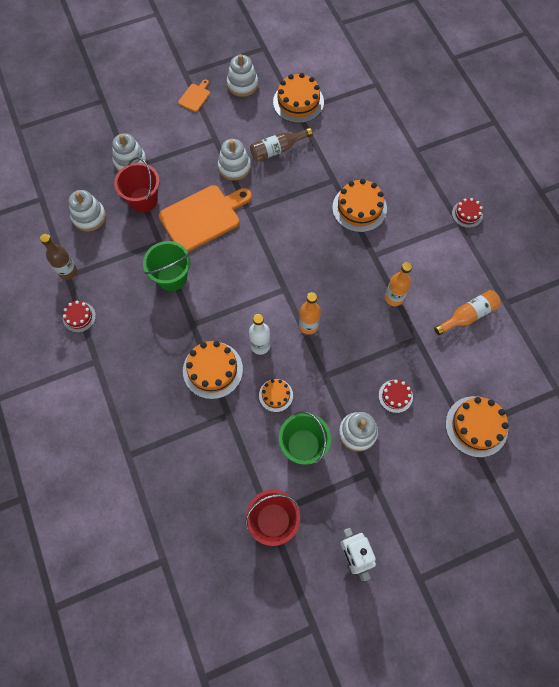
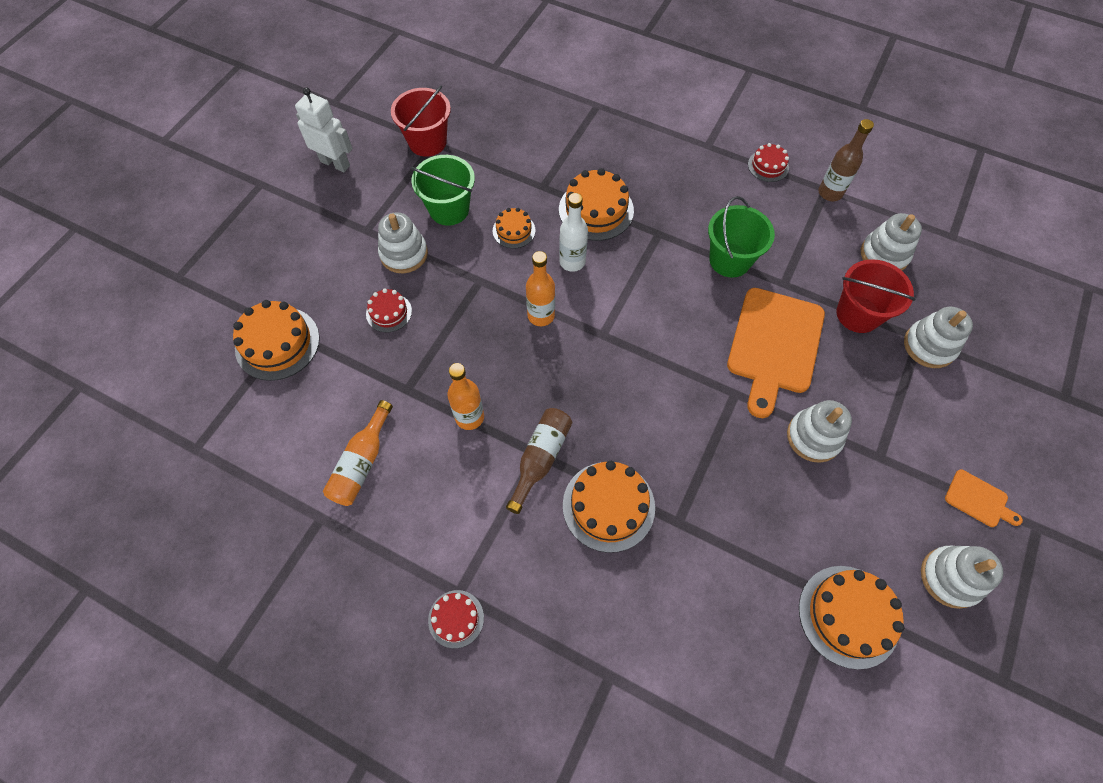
camera: 140 degrees right, 5 degrees down
(195, 97) = (979, 500): orange cutting board -> orange cutting board turned 45 degrees counterclockwise
(277, 149) = (791, 508): brown bottle -> brown bottle (540, 459)

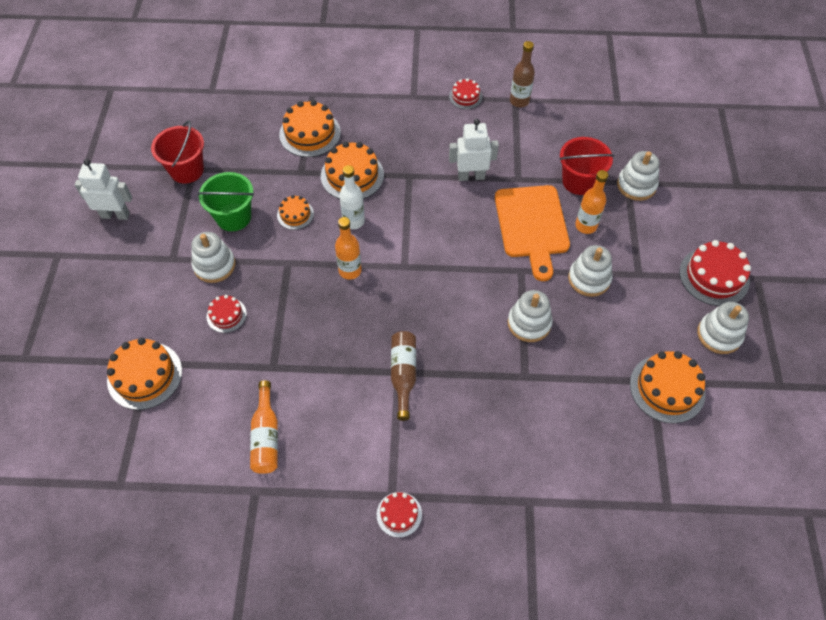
camera: 25 degrees left, 5 degrees down
(469, 417) = (333, 367): orange bottle -> orange bottle (586, 226)
(608, 506) = (470, 386): orange cake -> orange cake (310, 133)
(730, 260) = (471, 176): green bucket -> white robot
(884, 255) = (577, 132): white stacking toy -> white stacking toy (529, 323)
(979, 500) = (714, 276): orange cutting board -> red cake

